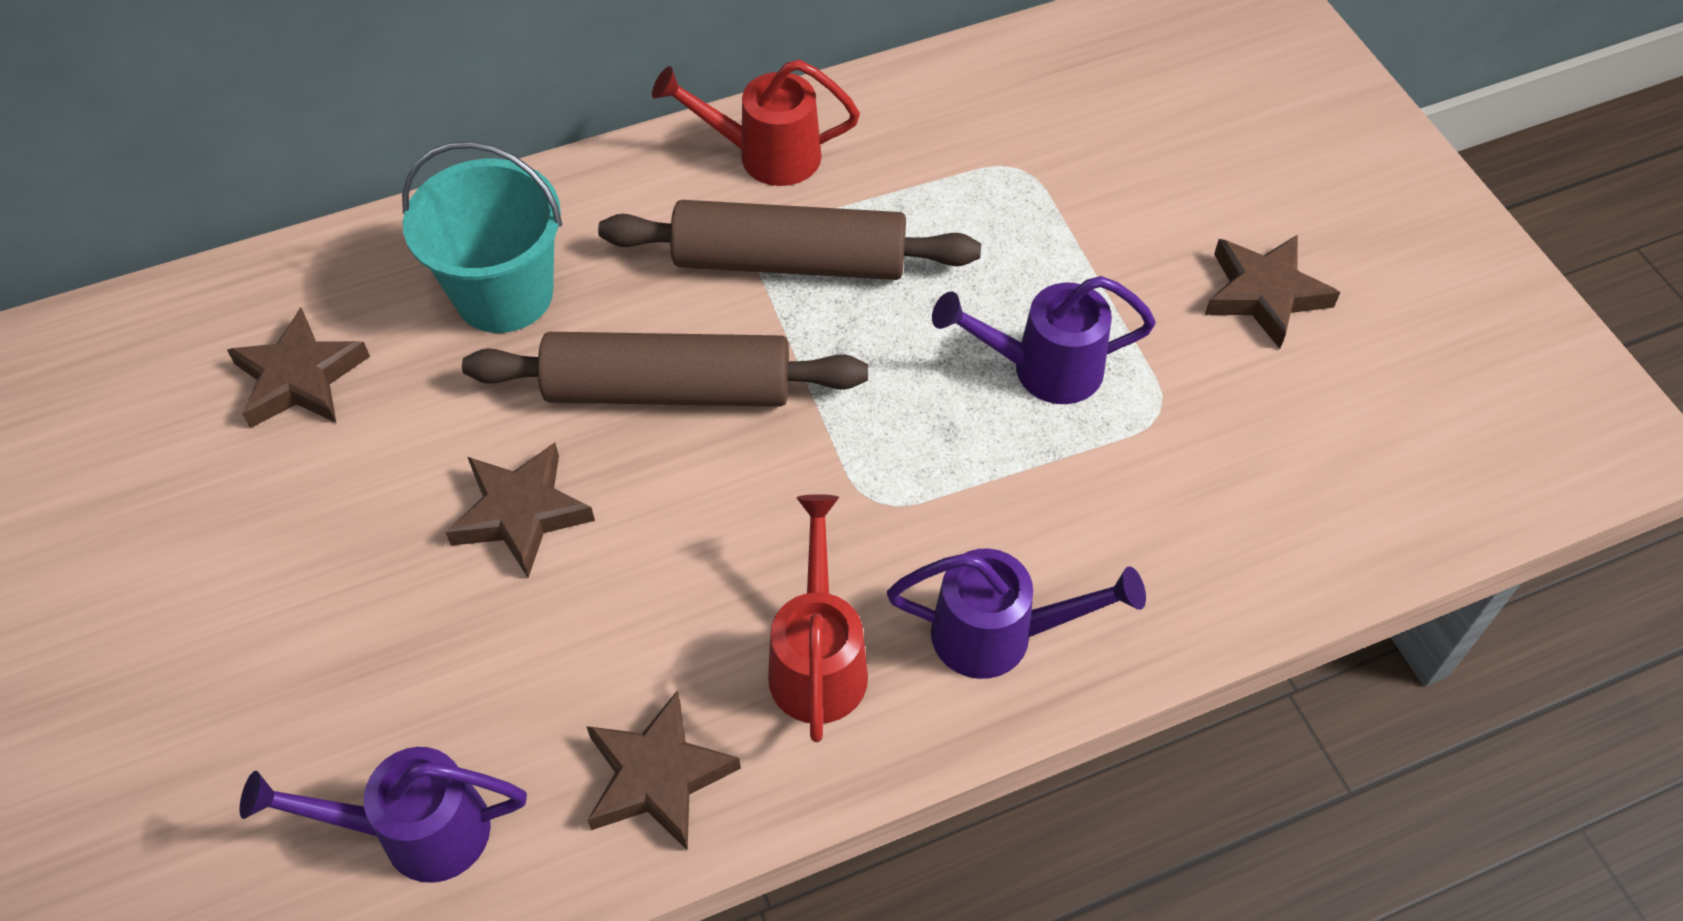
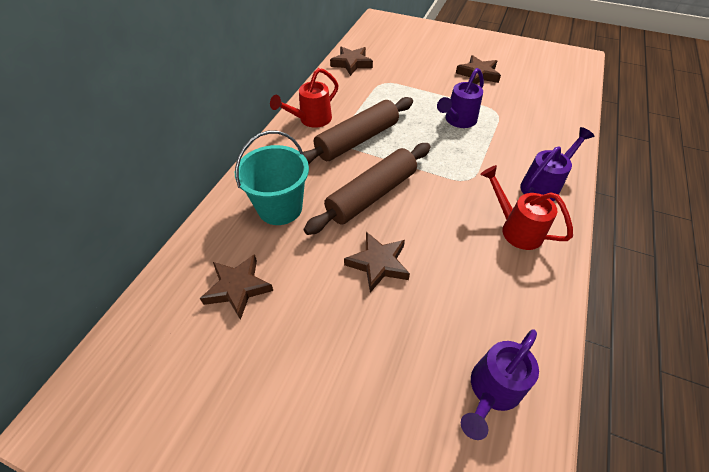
camera: 45 degrees left, 5 degrees down
(658, 776) = (528, 298): brown star -> brown star (351, 63)

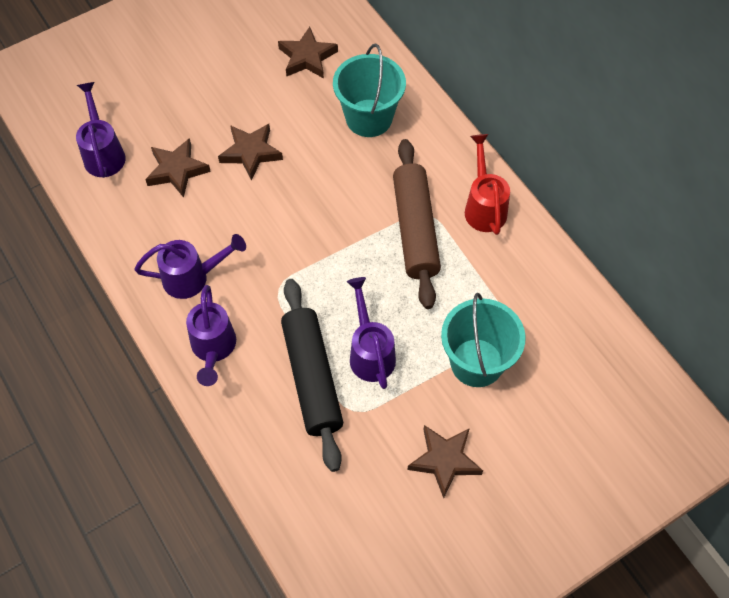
camera: 125 degrees right, 10 degrees up
(351, 63) = (582, 319): brown star -> brown star (177, 170)
(372, 195) = (326, 193): brown rolling pin -> none
(416, 84) = (476, 362): none -> turquoise bucket
(501, 134) = (312, 378): none -> black rolling pin
(515, 228) = (193, 277): red watering can -> purple watering can

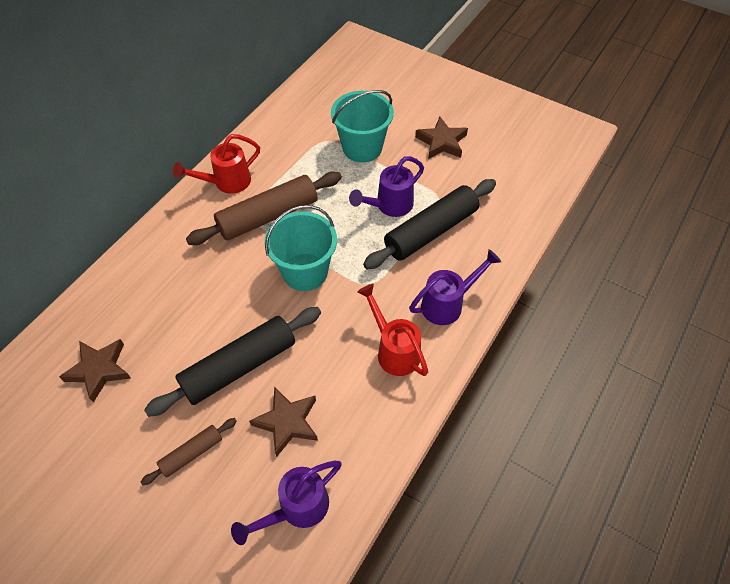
camera: 115 degrees left, 5 degrees down
(192, 100) = (192, 453): none -> brown rolling pin
(193, 277) = (394, 349): purple watering can -> red watering can
(251, 153) = (239, 366): brown star -> black rolling pin
(369, 118) = (162, 289): turquoise bucket -> turquoise bucket (305, 272)

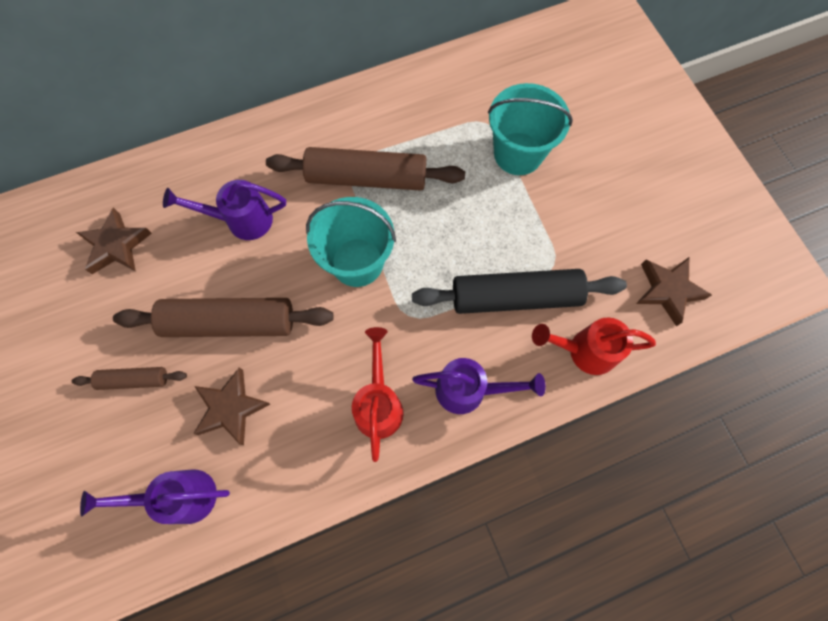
camera: 35 degrees right, 15 degrees up
(226, 183) = (354, 115): red watering can -> red watering can (584, 351)
(239, 366) = (230, 322): black rolling pin -> brown rolling pin
(389, 206) = (494, 240): purple watering can -> purple watering can (241, 220)
(442, 142) = (610, 197): brown star -> brown star (668, 290)

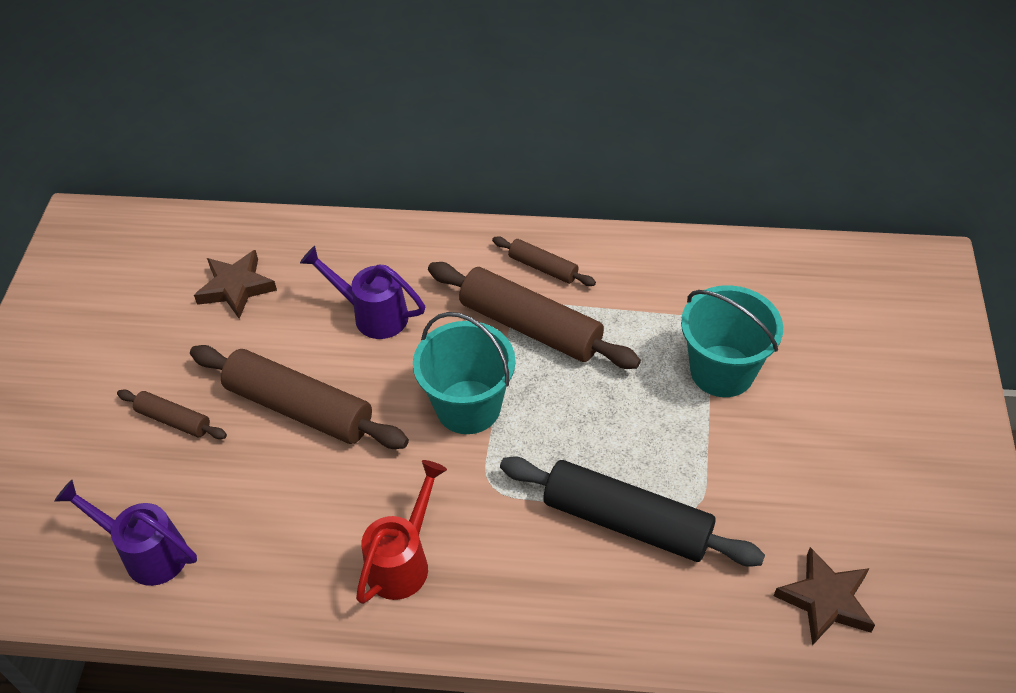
camera: 30 degrees right, 20 degrees down
(231, 408) = (249, 491): brown star -> none
(349, 126) = (543, 267): none -> brown rolling pin
(470, 390) = (513, 596): purple watering can -> none
(584, 351) = (676, 618): red watering can -> none

